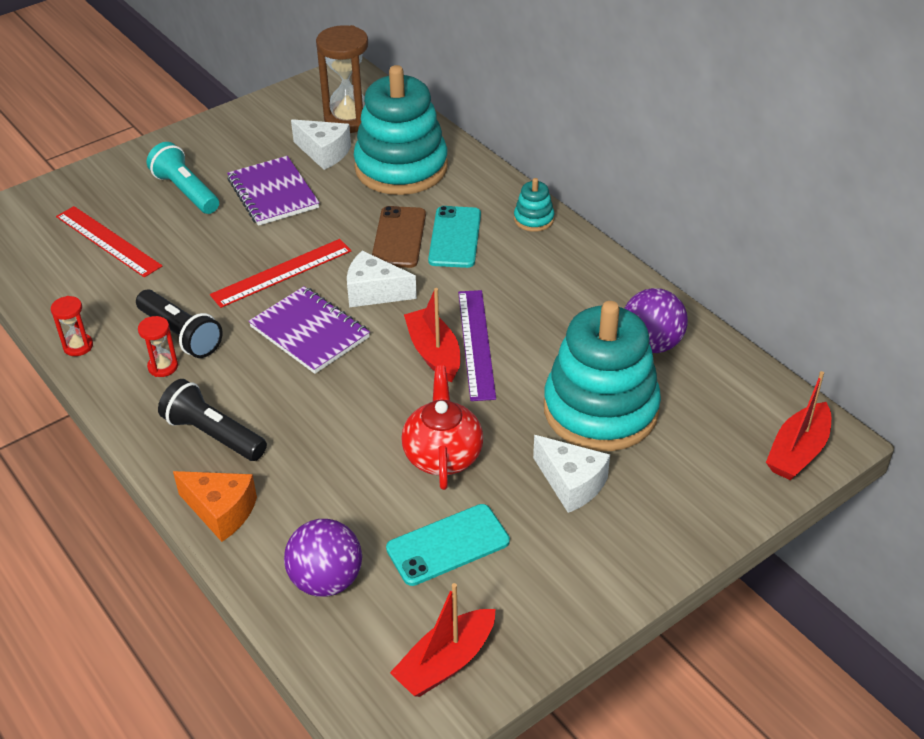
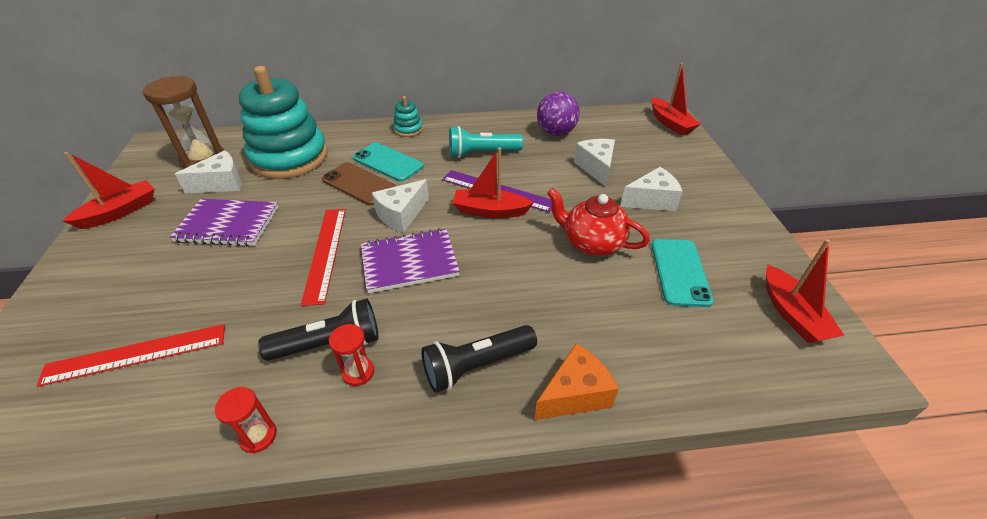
camera: 60 degrees left, 0 degrees up
(185, 191) = (149, 274): turquoise flashlight -> turquoise flashlight (482, 153)
(241, 125) = (120, 212): none -> red boat
(326, 580) = (688, 351): purple ball -> none
(600, 410) = (596, 168): turquoise stacking toy -> white cheese

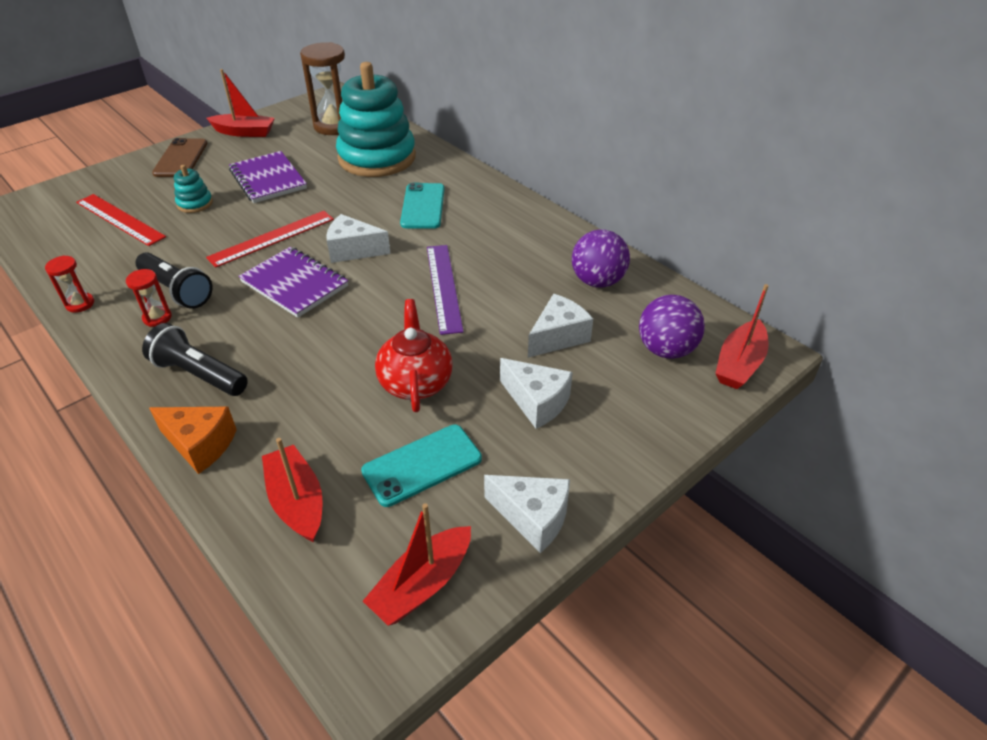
camera: 55 degrees right, 0 degrees up
(221, 183) = (313, 149): white cheese -> white cheese (533, 517)
(358, 184) = (375, 208): brown phone -> brown phone (181, 158)
(408, 129) = (489, 191): turquoise stacking toy -> turquoise stacking toy (195, 203)
(482, 153) = (497, 250): turquoise flashlight -> none
(490, 211) = (406, 296): red boat -> red boat (297, 502)
(640, 138) = (666, 350): none -> purple ball

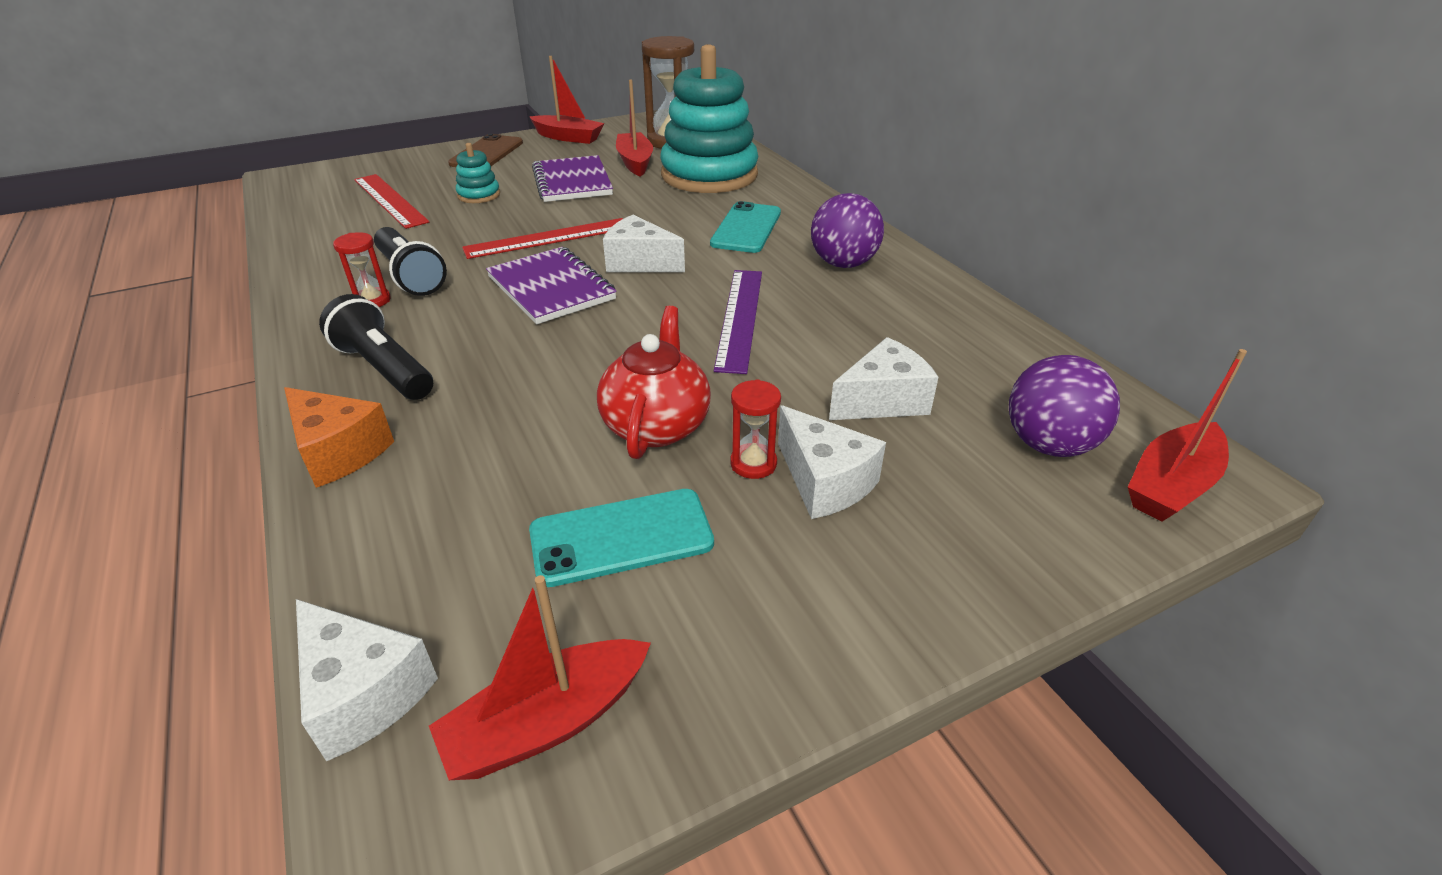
camera: 15 degrees right, 5 degrees down
(80, 304) = (297, 274): red hourglass -> red hourglass (753, 463)
(297, 502) = (423, 552): red boat -> red boat (635, 162)
(533, 517) = (765, 654): white cheese -> white cheese (363, 693)
(597, 281) = (960, 341): purple ball -> purple ball (843, 264)

